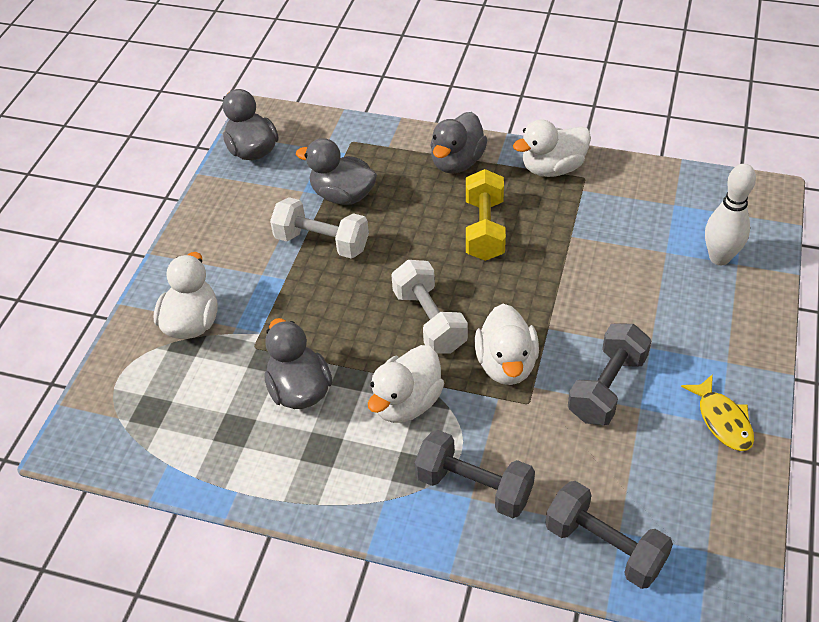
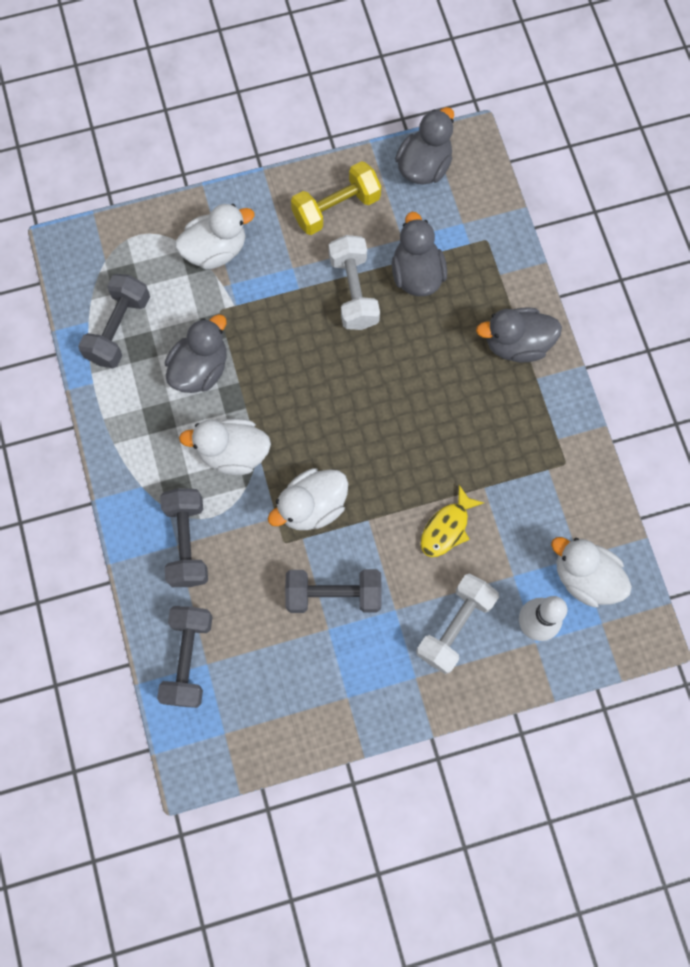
camera: 55 degrees right, 25 degrees up
(200, 440) = (119, 329): none -> grey dumbbell
(429, 321) = (321, 424): white dumbbell -> white dumbbell (455, 626)
(484, 229) = (448, 412): yellow dumbbell -> yellow dumbbell (336, 208)
(552, 168) = (560, 429): white duck -> white duck (585, 577)
(722, 420) = (352, 697): yellow fish -> yellow fish (447, 528)

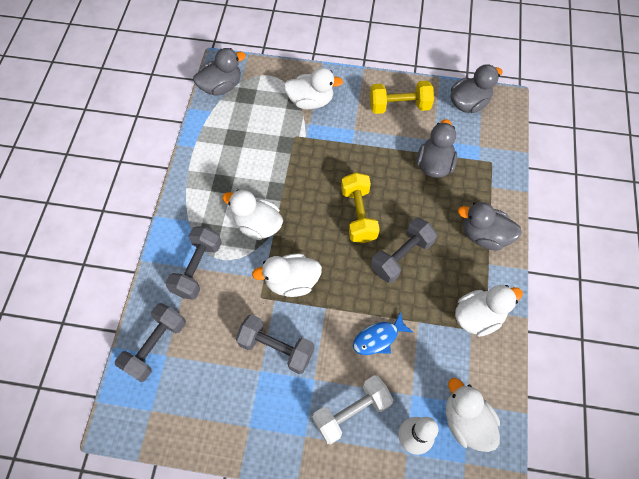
camera: 25 degrees right, 10 degrees down
(119, 329) = (227, 122): grey dumbbell -> grey dumbbell (401, 256)
(200, 369) = (264, 165): grey duck -> grey duck (221, 86)
(353, 291) = (386, 159): white dumbbell -> none
(353, 384) = (358, 215): none -> yellow dumbbell
(447, 528) = (378, 338): yellow fish -> blue fish
(550, 449) = (478, 316): none -> white duck

